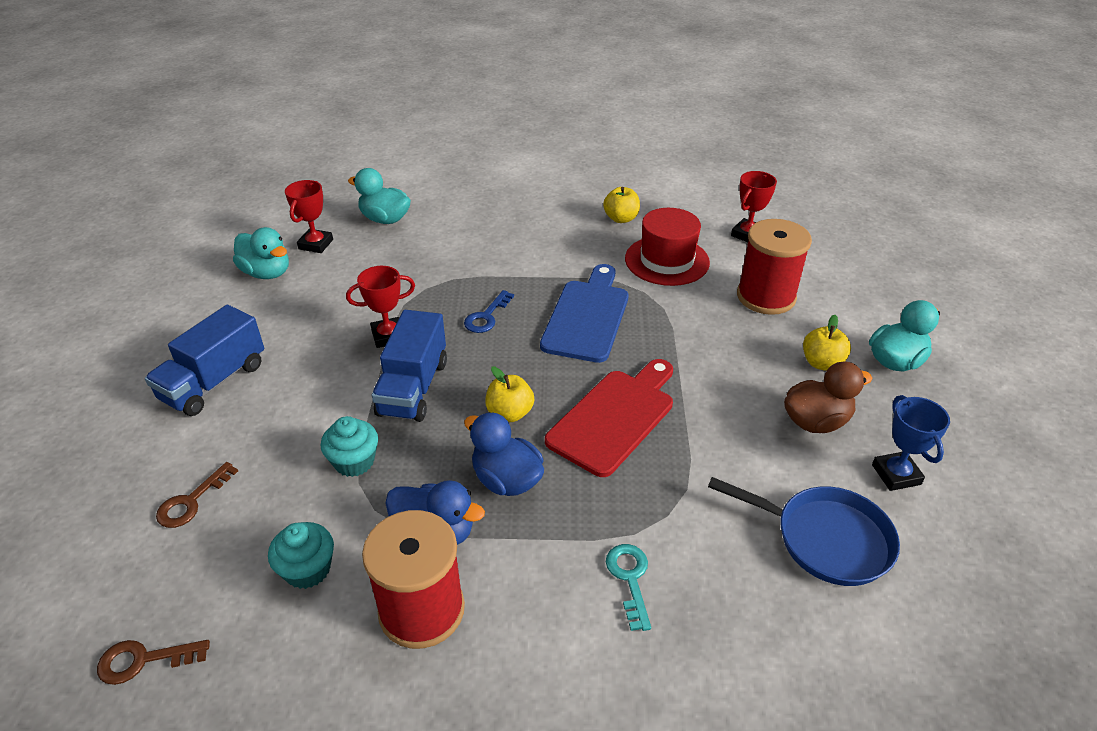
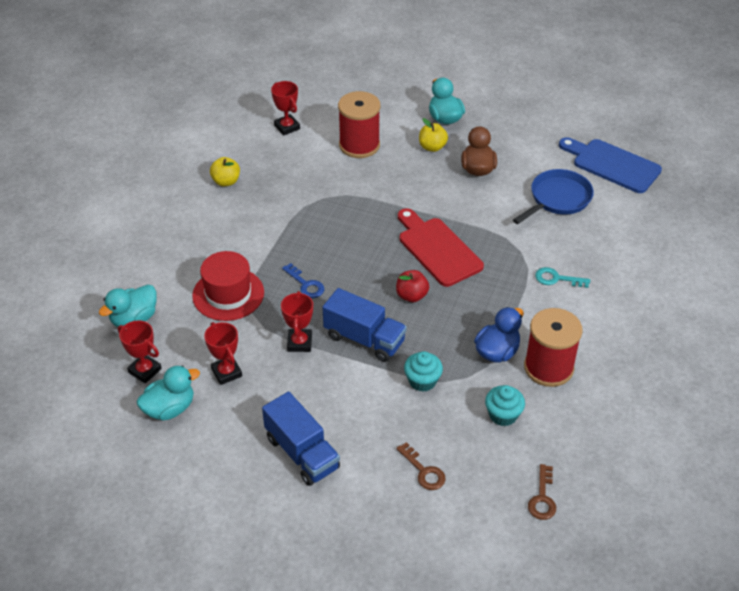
camera: 70 degrees left, 5 degrees up
(326, 295) = (226, 372): none -> red trophy
(506, 480) = (468, 311): blue duck -> none
(510, 413) = (411, 296): yellow apple -> red apple
(587, 317) = (334, 233): blue cutting board -> blue cutting board (612, 164)
(667, 260) = (293, 175): red hat -> red hat (228, 294)
(896, 474) = (527, 156): blue trophy -> none

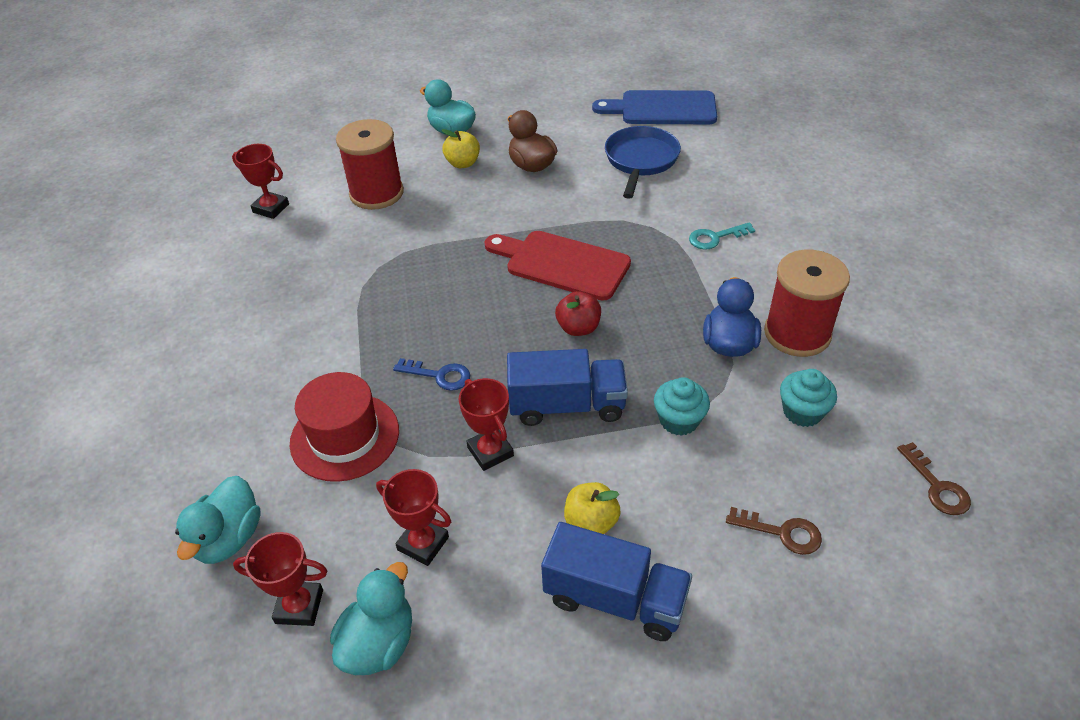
camera: 30 degrees left, 0 degrees up
(226, 181) = (236, 300): yellow apple -> yellow apple (591, 522)

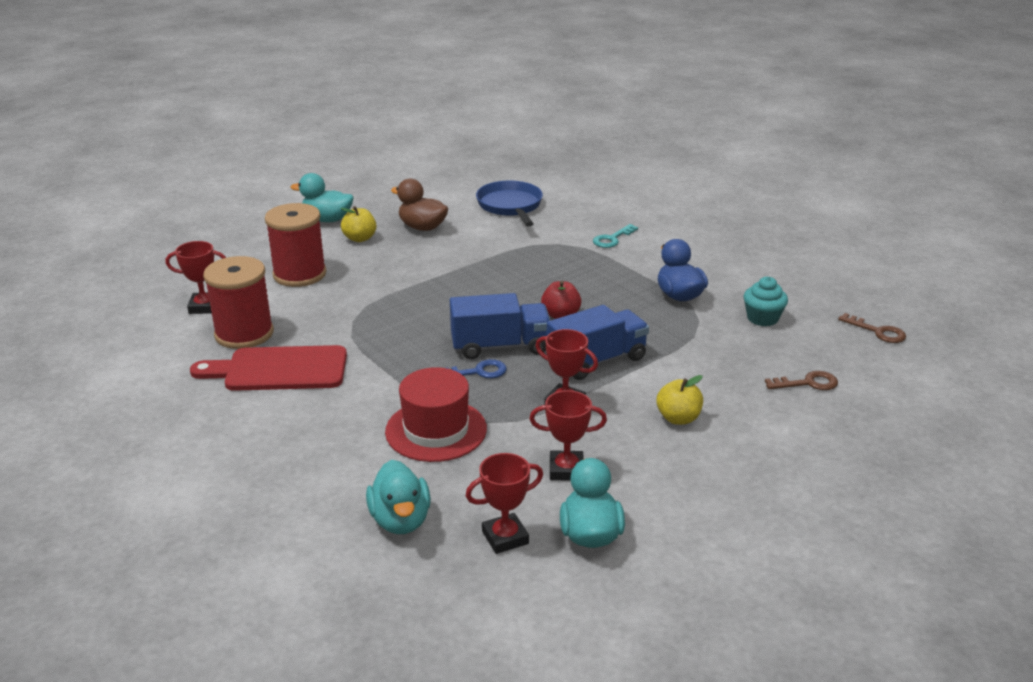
camera: 30 degrees left, 15 degrees down
(562, 264) = (509, 281): red cutting board -> red cutting board (279, 369)
(615, 599) = (734, 452): blue truck -> blue truck (500, 346)
(662, 108) = (496, 171): blue cutting board -> none
(679, 420) = (685, 346): turquoise cupcake -> none
(797, 333) = (720, 278): red spool -> red spool (244, 334)

